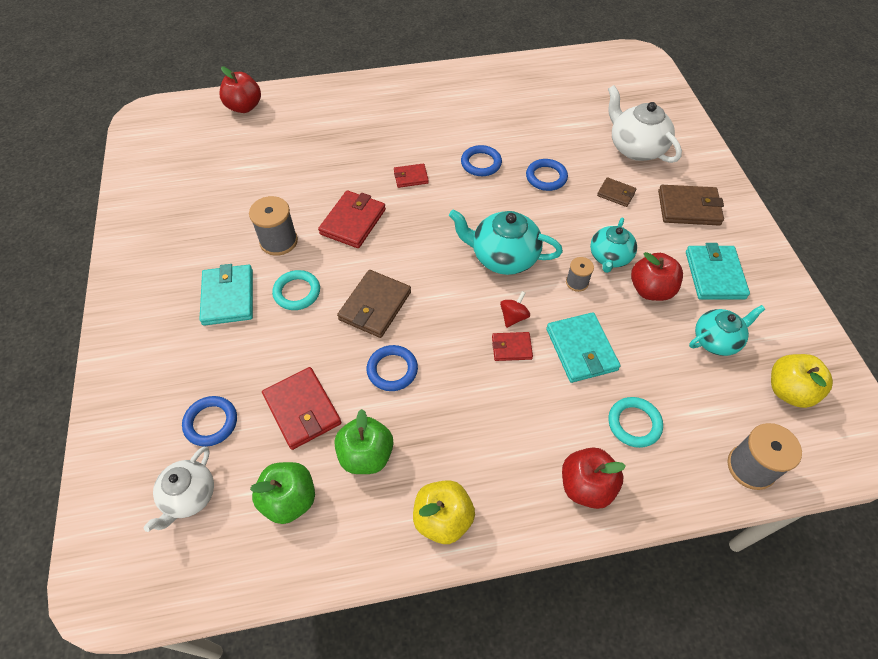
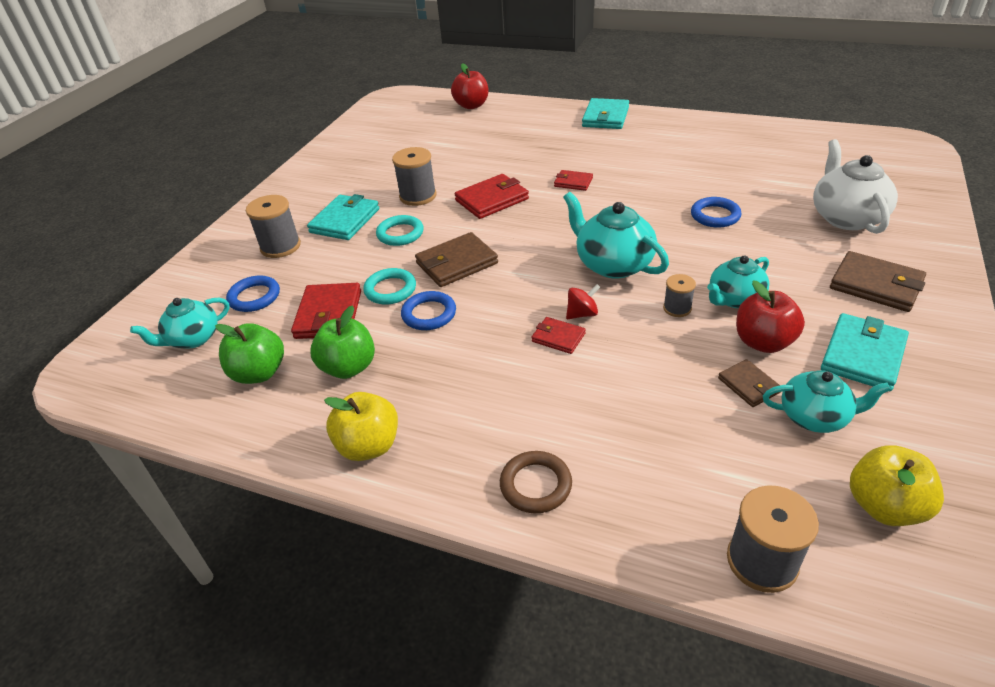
camera: 35 degrees right, 15 degrees down
(186, 353) = (280, 246): none -> grey spool
(189, 496) = (193, 339): white teapot -> turquoise teapot
(481, 163) = (652, 189): blue ring -> none
(581, 349) = (633, 365): turquoise wallet -> turquoise wallet (605, 117)
(586, 486) = (535, 485): red apple -> brown ring
(616, 194) = (788, 249): brown wallet -> brown wallet (748, 385)
(634, 424) = (640, 453): turquoise ring -> turquoise ring (390, 289)

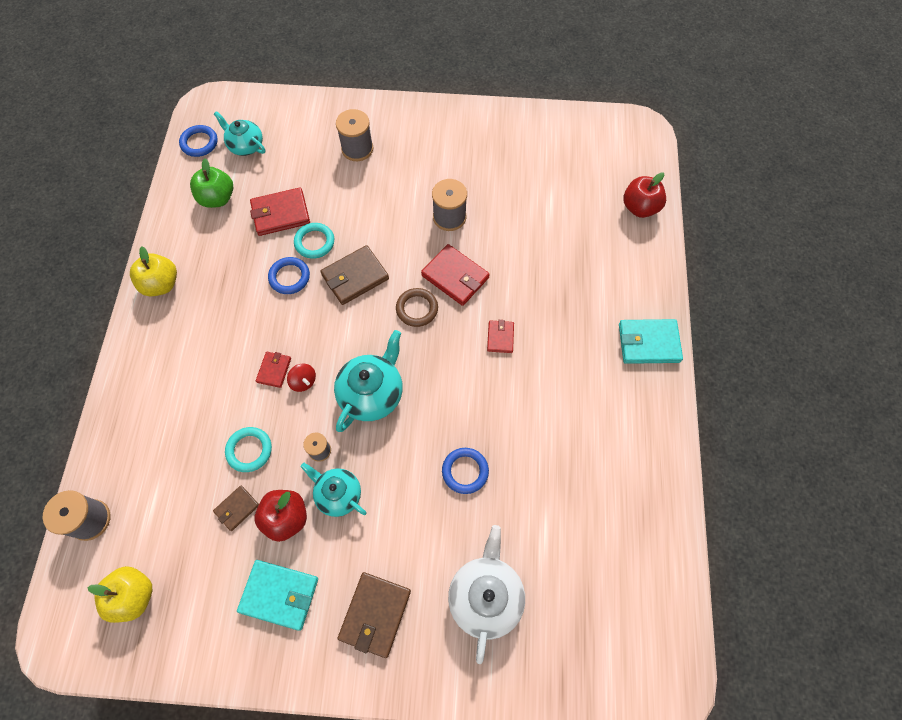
camera: 70 degrees right, 25 degrees up
(254, 297) = (294, 160): blue ring -> blue ring (199, 143)
(345, 221) = (401, 177): turquoise wallet -> none
(349, 367) = (228, 247): green apple -> none
(400, 234) = (389, 223): turquoise ring -> turquoise ring (249, 450)
(456, 263) = (355, 277): brown wallet -> brown wallet turned 75 degrees counterclockwise
(535, 485) = (137, 385): brown ring -> brown ring (417, 309)
(815, 417) = (209, 555): turquoise teapot -> none
(846, 217) = (485, 596): white teapot -> white teapot turned 60 degrees counterclockwise

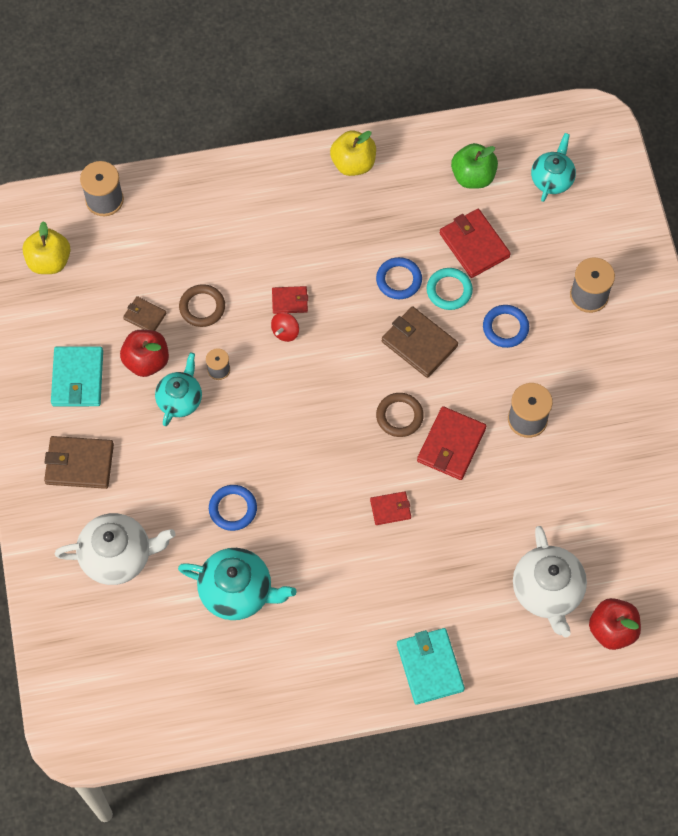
camera: 75 degrees right, 0 degrees up
(199, 143) = (539, 132): blue ring -> blue ring (505, 328)
(249, 450) = (202, 307): turquoise ring -> brown ring
(372, 393) = (290, 400): turquoise teapot -> turquoise teapot (237, 591)
(599, 242) = (547, 591): none -> white teapot

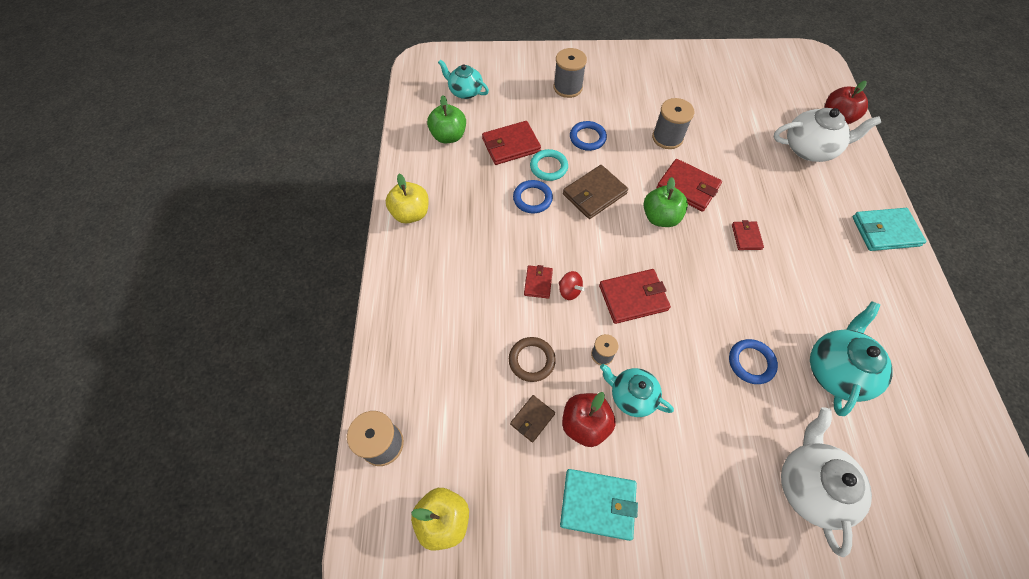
camera: 80 degrees left, 5 degrees down
(79, 464) = (703, 515): brown wallet -> none
(288, 394) = (633, 298): none -> red wallet
(399, 416) = (660, 217): brown ring -> green apple

